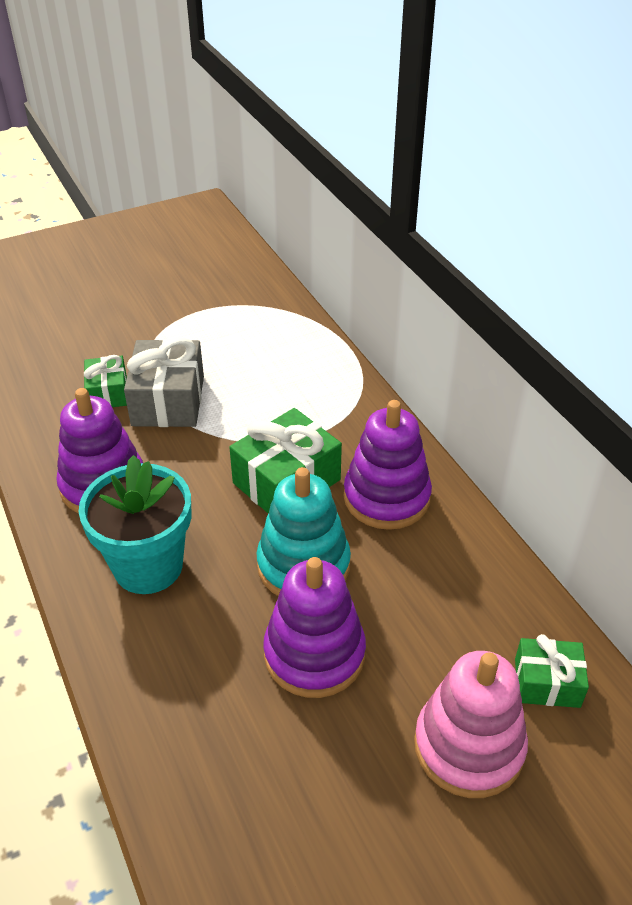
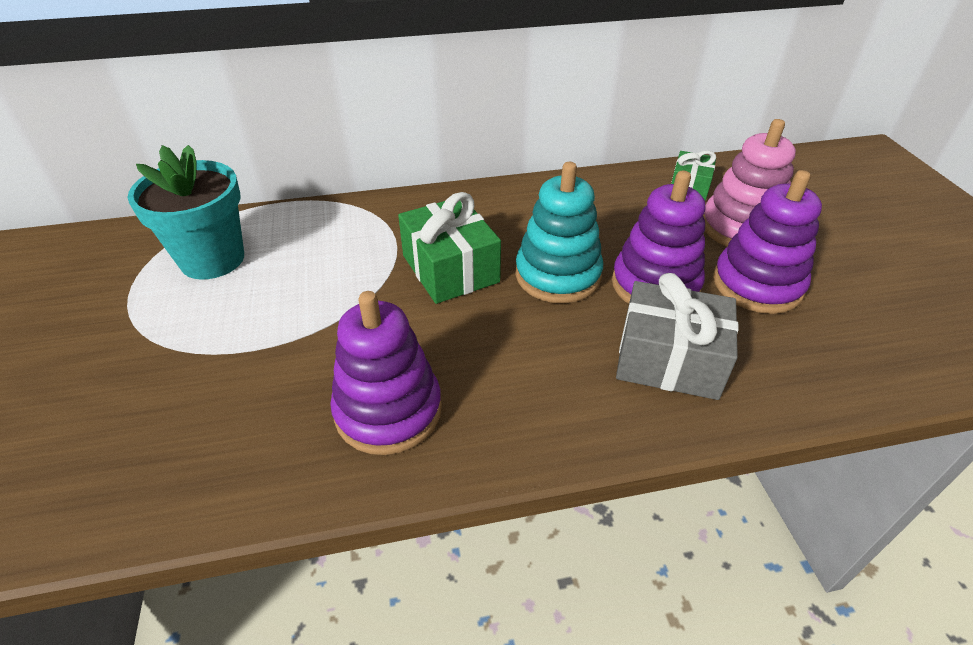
camera: 75 degrees left, 0 degrees up
(108, 393) = (220, 392): green gift -> none
(148, 566) = (528, 382): turquoise flower pot -> turquoise flower pot (212, 259)
(168, 401) = (276, 337): grey gift -> grey gift (669, 359)
(386, 497) = (495, 217): purple stacking toy -> purple stacking toy (757, 284)

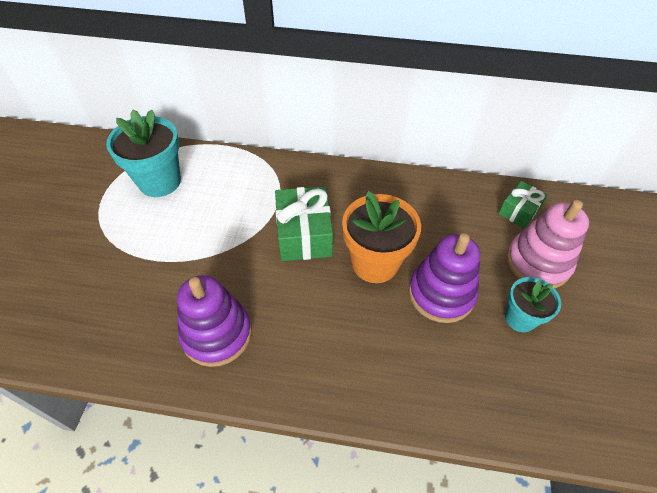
camera: 20 degrees right, 10 degrees up
(557, 275) = (375, 263): turquoise stacking toy -> orange flower pot
(669, 359) = (416, 359): grey gift -> none
(757, 284) = (520, 318): purple stacking toy -> turquoise flower pot

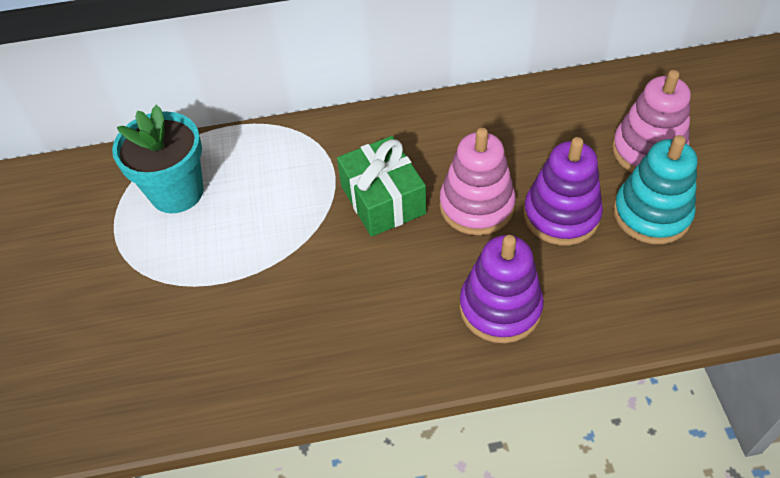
camera: 15 degrees left, 0 degrees up
(217, 334) = (337, 336): purple stacking toy -> purple stacking toy (500, 307)
(375, 263) = (476, 206): orange flower pot -> pink stacking toy
(519, 211) = (607, 101): green gift -> none
(520, 318) = (651, 214): turquoise flower pot -> turquoise stacking toy

